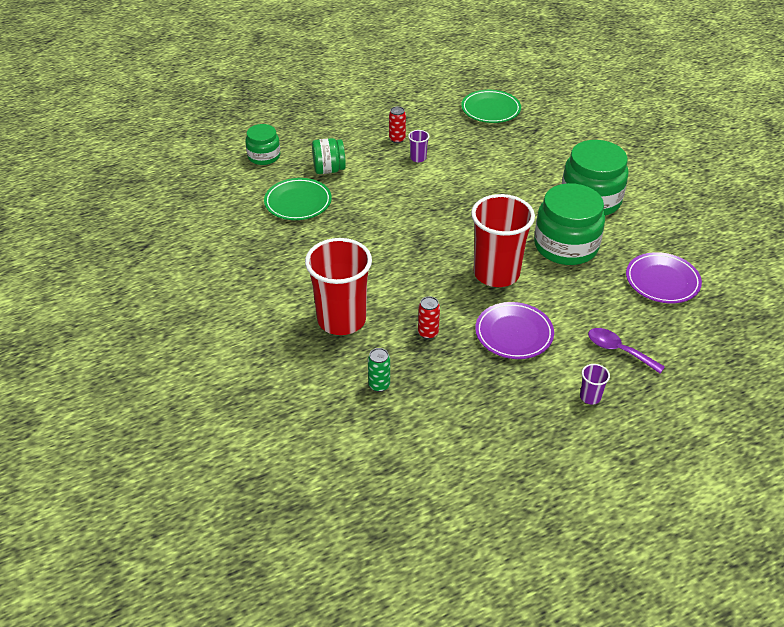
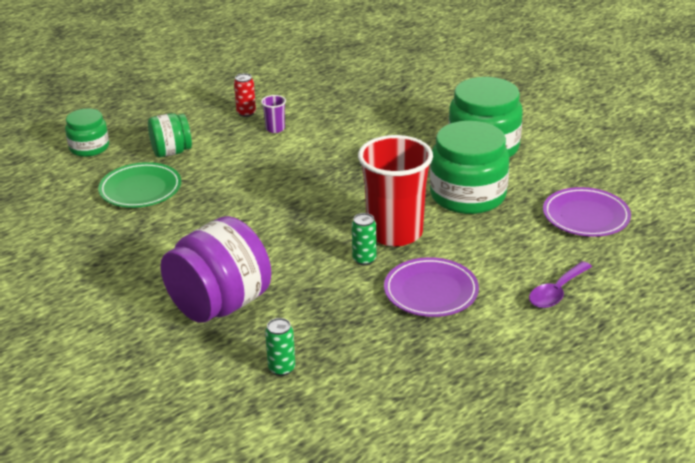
camera: 10 degrees left, 10 degrees down
(341, 320) = (220, 305): red cup -> purple jar
(428, 333) = (328, 305): red can -> none
(465, 295) = (364, 259): none -> green can
(490, 110) = (348, 73): green plate -> none
(590, 397) = (537, 345): purple cup -> none
(618, 350) = (556, 292): purple spoon -> purple spoon turned 75 degrees counterclockwise

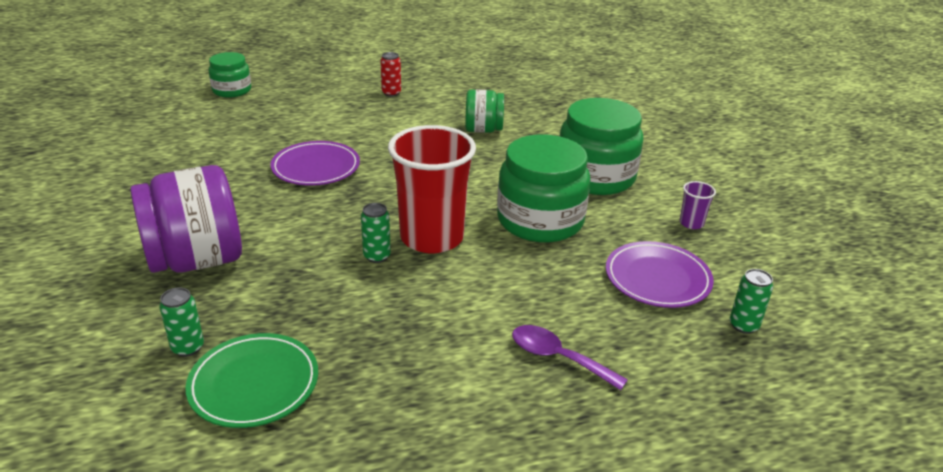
camera: 20 degrees right, 0 degrees up
(140, 189) = (237, 134): green plate -> green plate (254, 384)
(171, 152) = (295, 110): green jar -> green jar (483, 130)
(275, 129) = (404, 112): purple cup -> purple cup (691, 223)
(431, 292) = (416, 312): purple plate -> purple plate (316, 168)
(556, 292) = (558, 357): purple spoon -> purple spoon turned 60 degrees clockwise
(665, 233) = (743, 325): none -> green can

